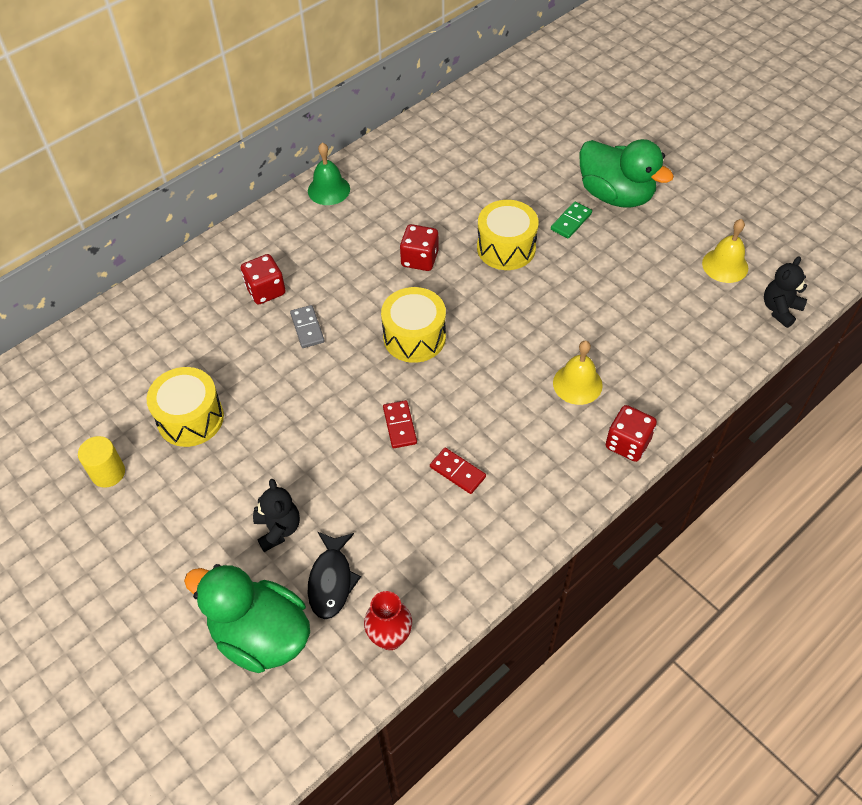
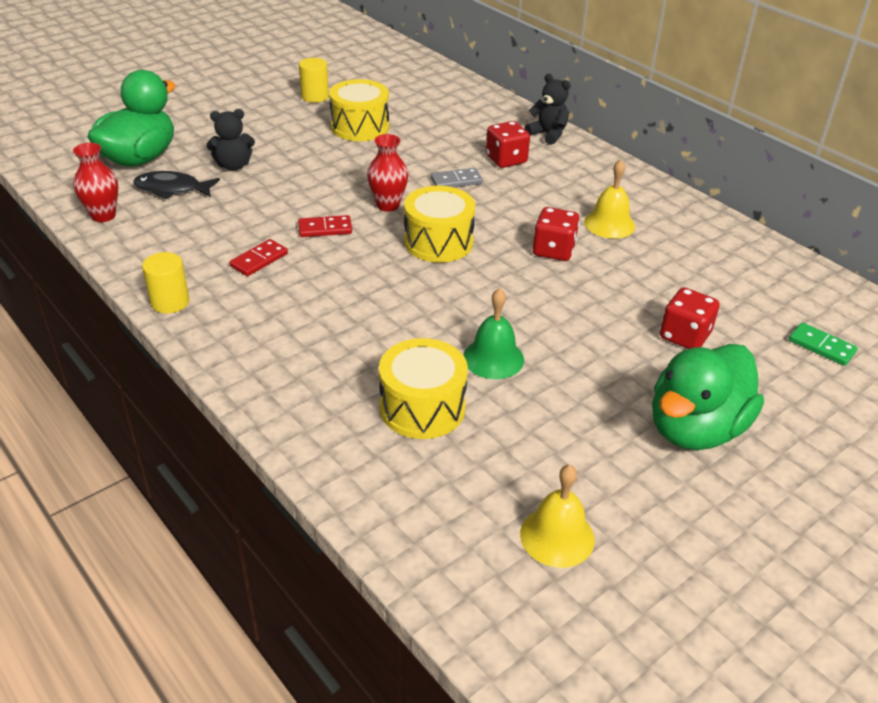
camera: 90 degrees right, 15 degrees down
(328, 190) = (656, 195): green bell -> green bell (493, 358)
(354, 379) = (388, 205): none -> red vase
(506, 248) = (577, 315): yellow drum -> yellow drum (422, 407)
(532, 532) = (170, 302): none -> yellow cylinder
(571, 222) = (632, 377): green domino -> green domino (821, 346)
(577, 384) = (353, 353): yellow bell -> yellow bell (609, 224)
(627, 443) = (257, 384): red dice -> red dice (684, 336)
(780, 309) = (461, 592): black teddy bear -> black teddy bear (548, 134)

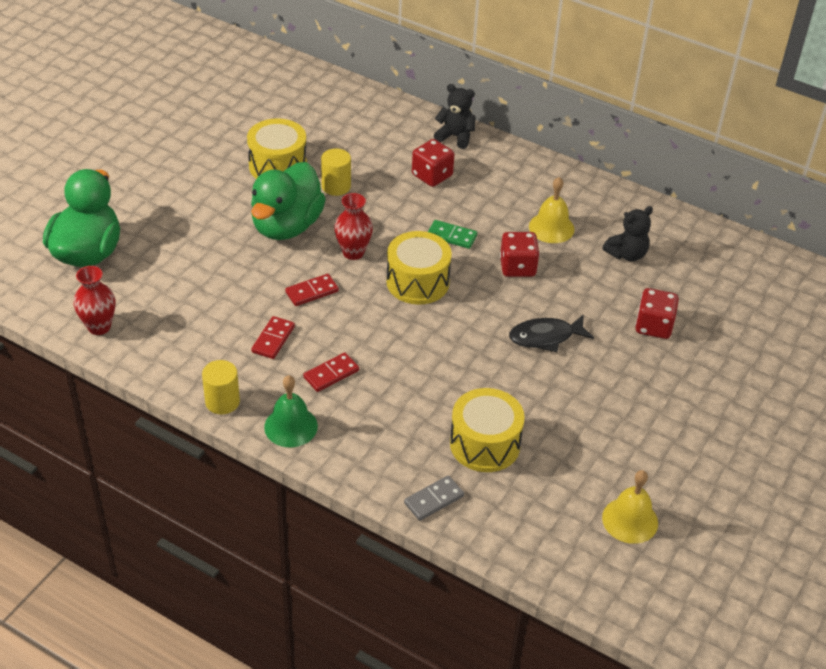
camera: 20 degrees left, 5 degrees up
(172, 189) = (144, 281): black fish -> black fish (546, 337)
(233, 165) = (185, 240): black teddy bear -> black teddy bear (626, 254)
(296, 302) = (331, 374): none -> red domino
(315, 96) = (212, 136): yellow cylinder -> yellow cylinder (336, 186)
(456, 181) = (399, 211): grey domino -> grey domino (434, 500)
(493, 358) = (517, 385): green bell -> green bell (291, 426)
(695, 429) = (691, 407): green duck -> green duck (286, 226)
(821, 346) = (756, 309): green domino -> green domino (451, 236)

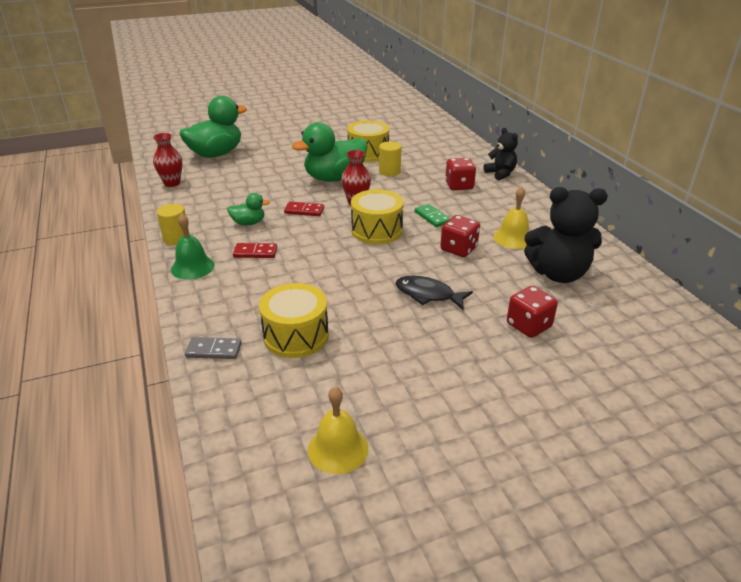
camera: 40 degrees right, 10 degrees down
(273, 339) = (248, 223): red domino -> green duck
(626, 254) = (558, 274): black teddy bear -> black teddy bear, size x1.73

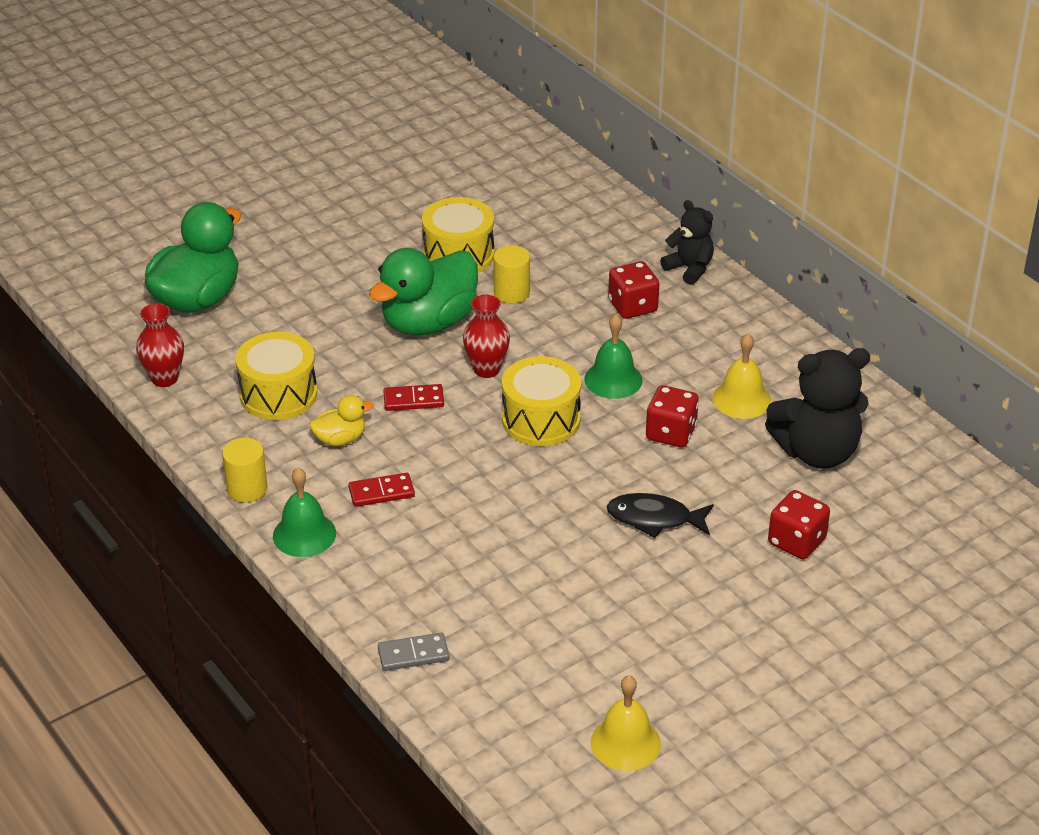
camera: 15 degrees left, 5 degrees up
(248, 223) = (340, 439): green duck -> yellow duck
(296, 336) = (508, 613): yellow drum -> yellow drum (278, 394)
(432, 217) = (613, 379): green domino -> green bell

